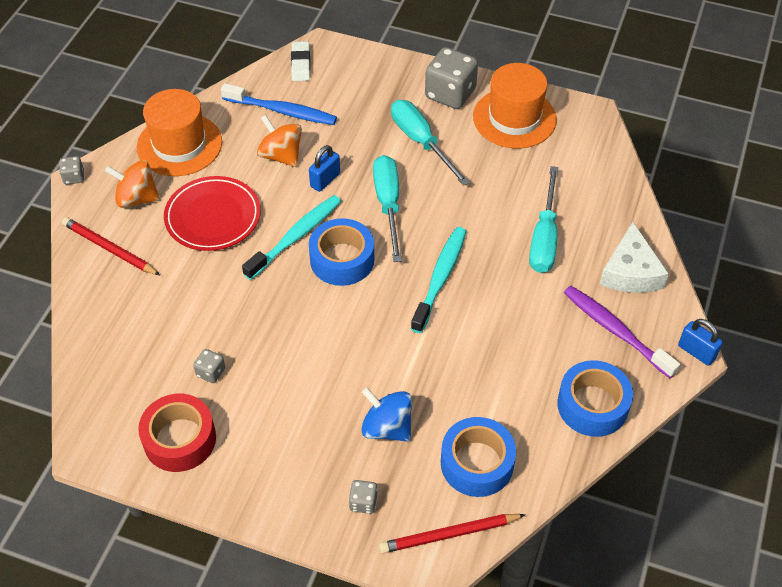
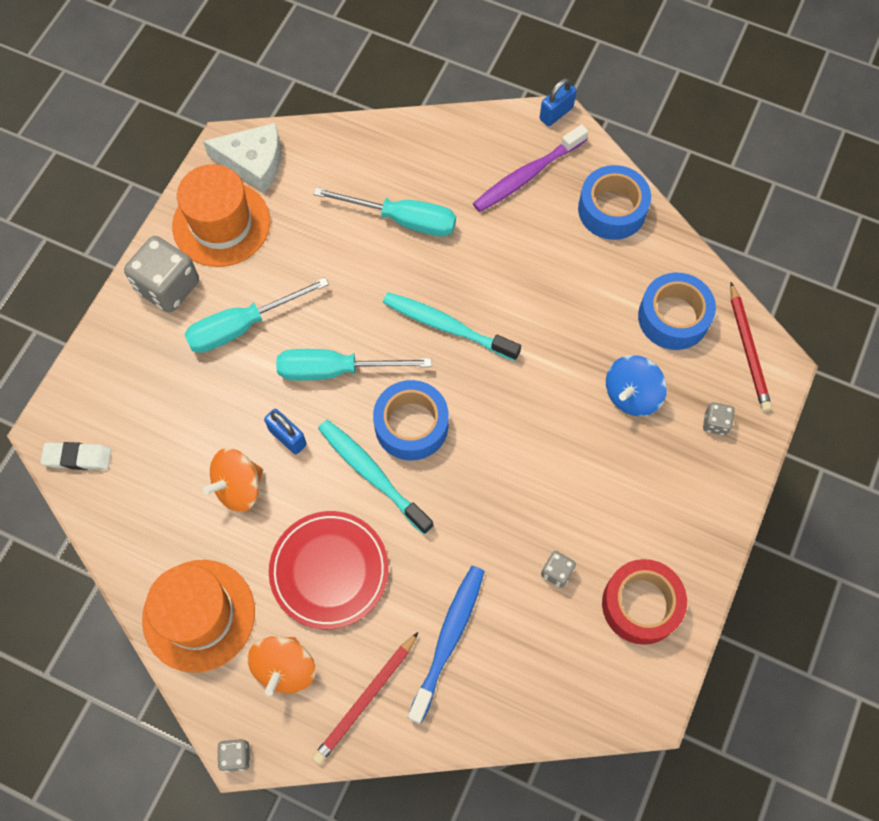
camera: 85 degrees left, 15 degrees up
(282, 111) = (161, 484): blue toothbrush -> blue toothbrush (448, 639)
(630, 272) = (455, 149): white cheese -> white cheese (253, 162)

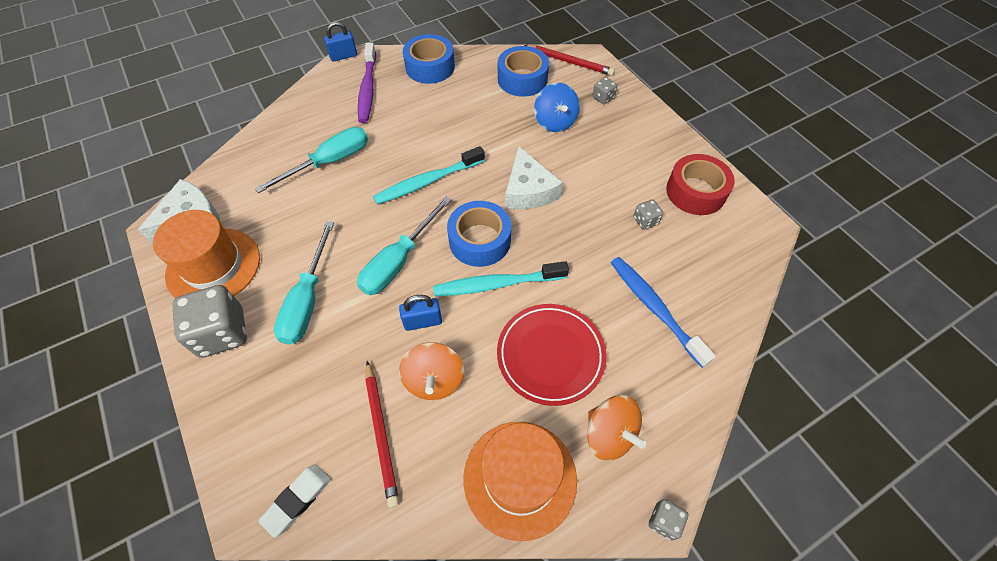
camera: 55 degrees left, 10 degrees down
(366, 699) = (669, 389): red pencil -> red pencil (381, 433)
(509, 430) = (528, 190): none -> white cheese
(556, 113) = (343, 56): blue padlock -> blue padlock turned 75 degrees clockwise

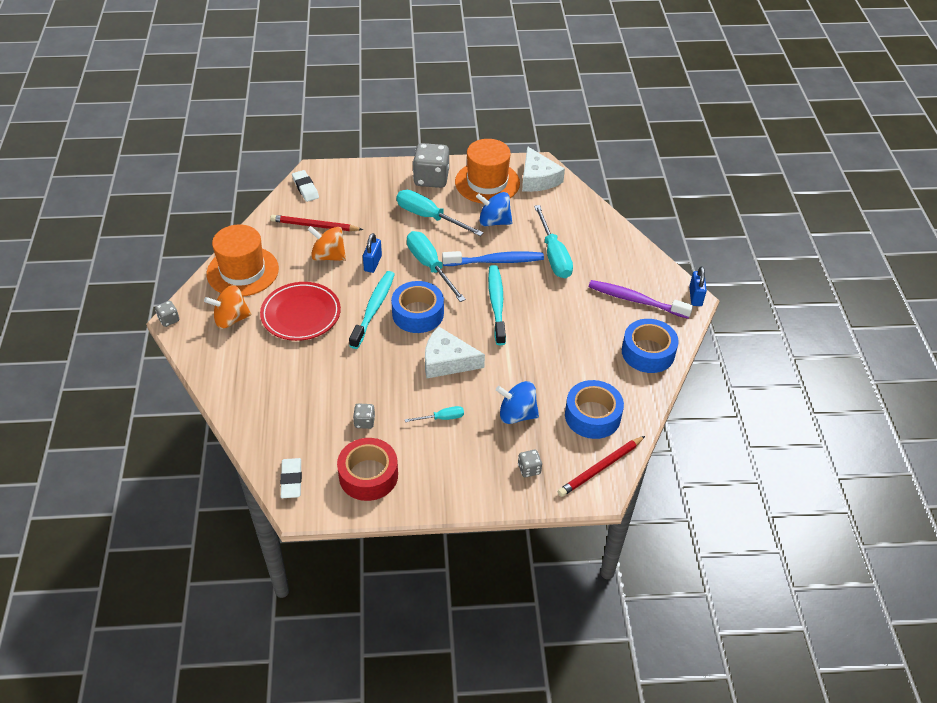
camera: 115 degrees right, 10 degrees down
(291, 231) = (494, 221): none -> blue spinning top
(597, 168) = (442, 418): none -> turquoise screwdriver
(655, 308) = (288, 385): blue toothbrush -> blue toothbrush (495, 261)
(750, 245) = (291, 480): none -> white eraser

